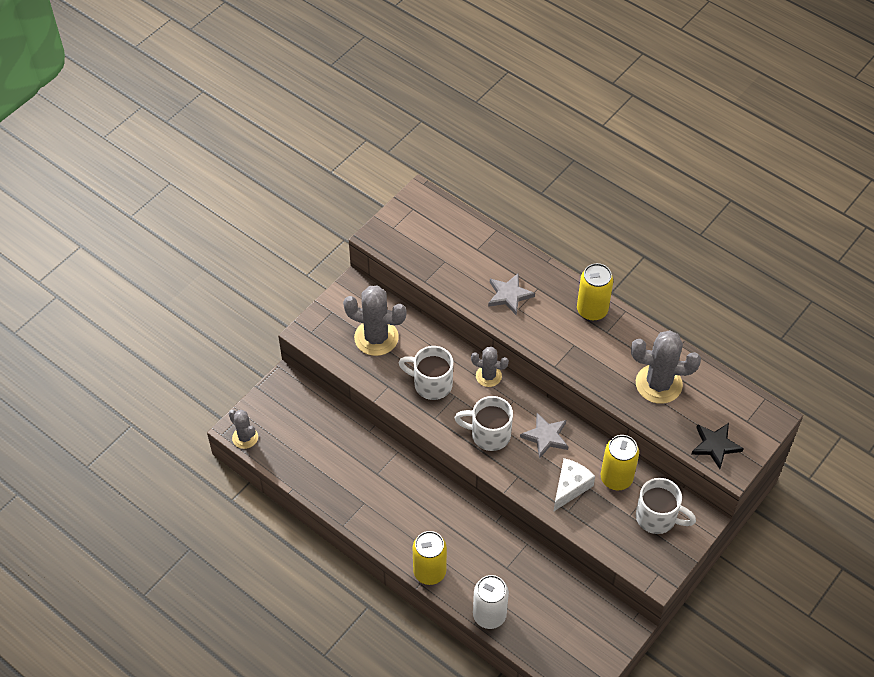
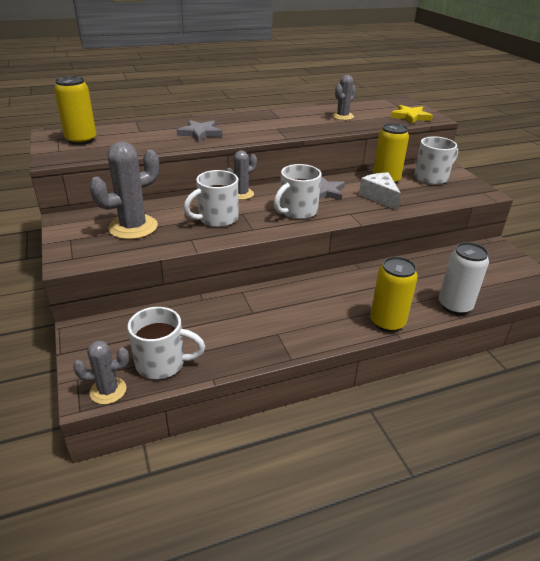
camera: 60 degrees left, 20 degrees down
(287, 451) = (162, 363): none -> white mug
(592, 310) = (255, 116): yellow can -> yellow can (81, 140)
(658, 384) = (342, 116): grey cactus -> grey cactus, size x0.58
(715, 445) = (410, 117): black star -> yellow star

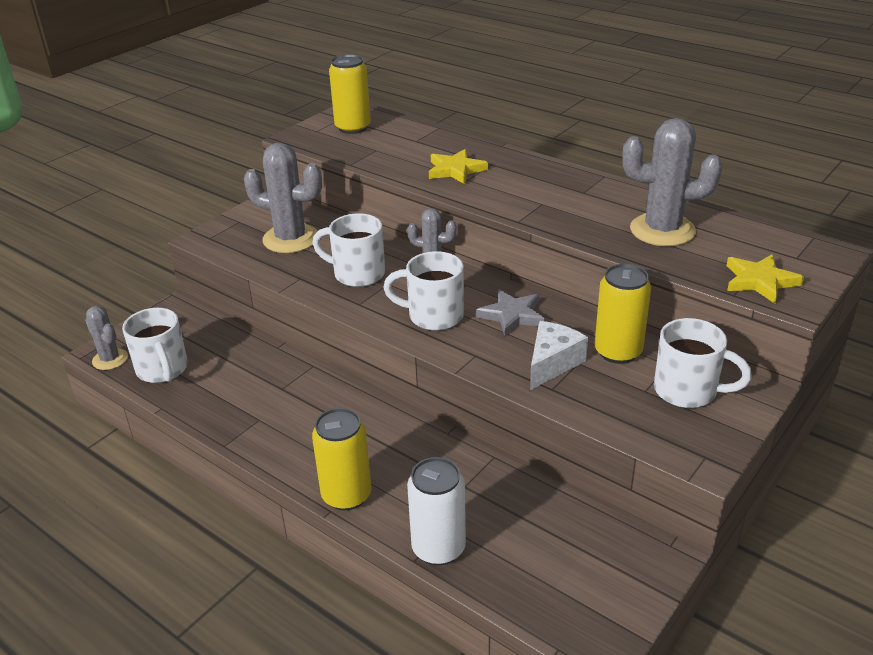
camera: 60 degrees right, 0 degrees up
(200, 133) = (455, 170): grey star -> yellow star
(342, 116) = (662, 230): grey cactus -> grey cactus, size x1.72

